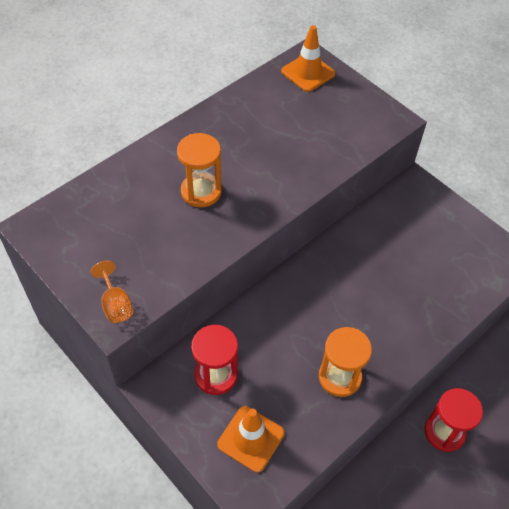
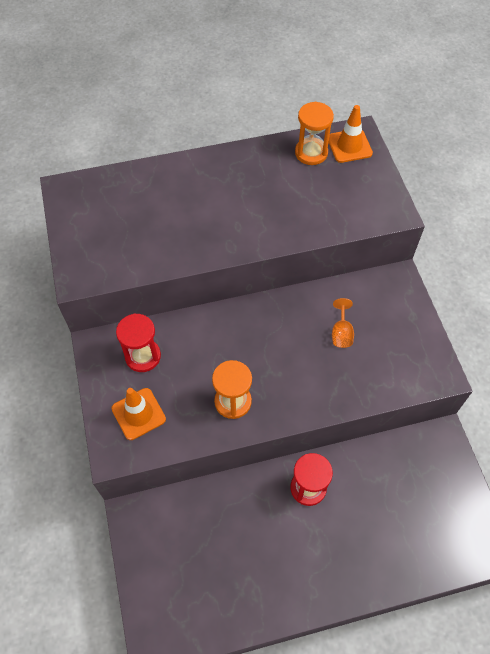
camera: 30 degrees right, 5 degrees up
(115, 304) = (85, 269): orange goblet -> orange goblet (341, 333)
(201, 191) = (199, 210): orange hourglass -> orange hourglass (311, 153)

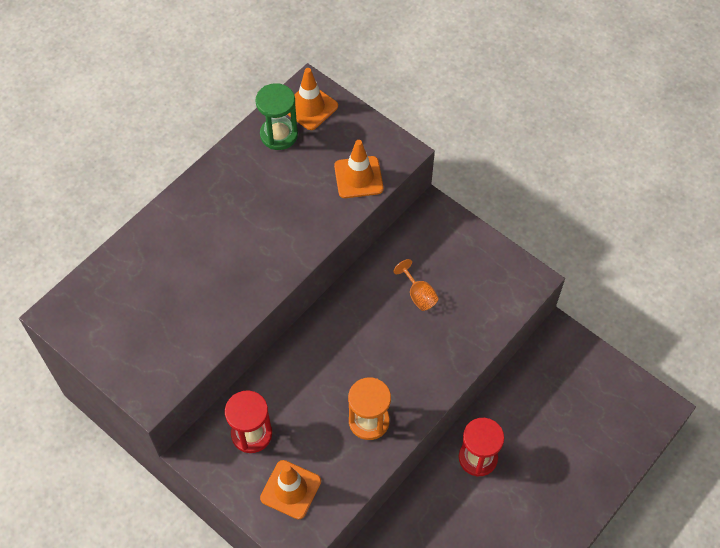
camera: 35 degrees left, 0 degrees up
(311, 153) = (279, 135): orange hourglass -> green hourglass
(348, 213) = (358, 177): none -> orange traffic cone

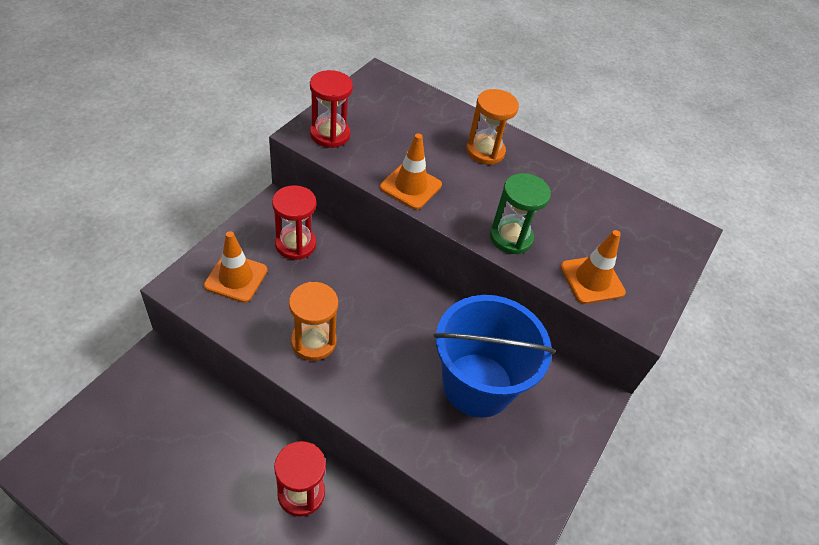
camera: 75 degrees right, 10 degrees down
(153, 372) = (330, 134): none -> red hourglass
(192, 230) = (485, 151): none -> orange hourglass
(279, 135) = (619, 209): green hourglass -> green hourglass (511, 238)
(310, 107) = (665, 233): orange traffic cone -> orange traffic cone (410, 186)
(418, 295) = (477, 384): orange goblet -> blue bucket

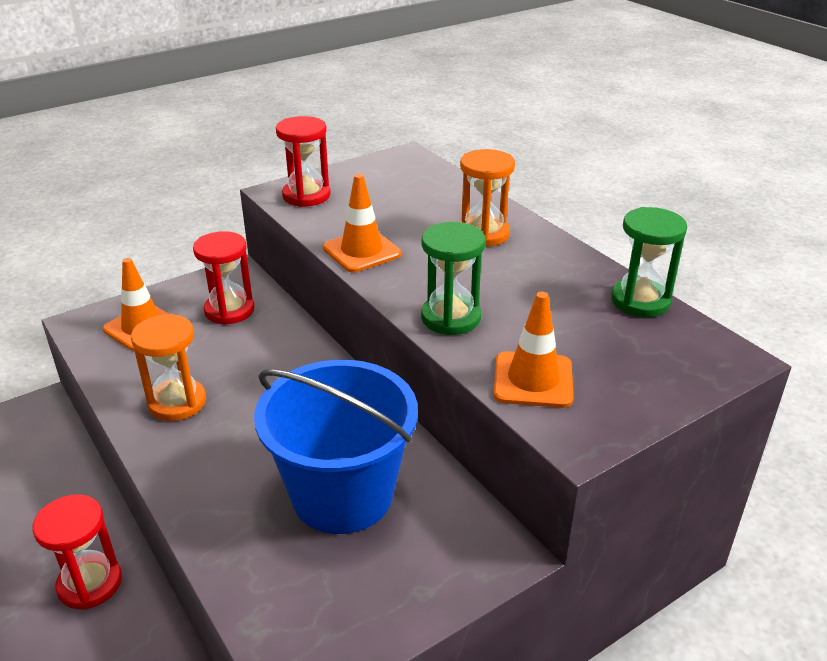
camera: 30 degrees right, 15 degrees down
(617, 194) = (640, 301): none -> green hourglass

